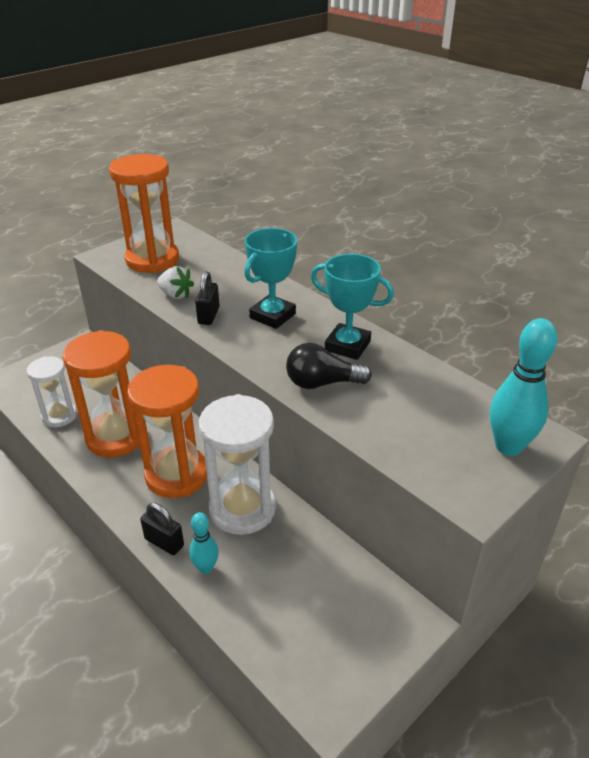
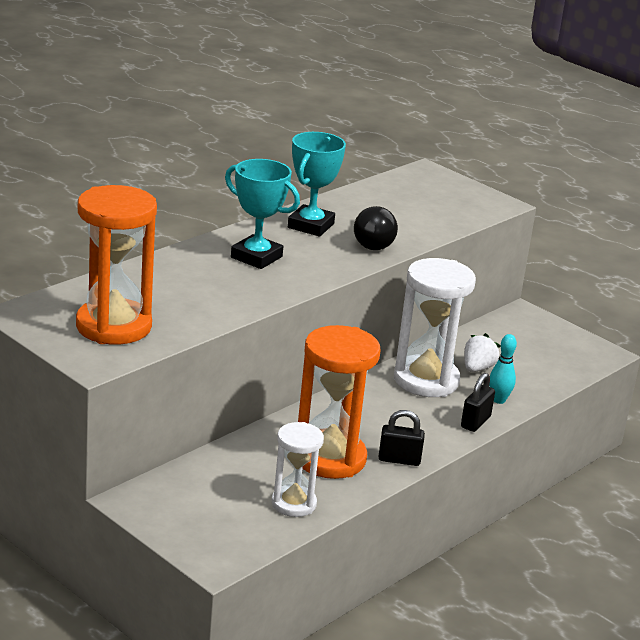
camera: 95 degrees left, 10 degrees down
(175, 295) = (208, 310): white strawberry -> white strawberry (477, 368)
(177, 475) = (386, 417): orange hourglass -> none
(208, 316) = (256, 291): black padlock -> black padlock (399, 460)
(508, 446) = (440, 183): turquoise bowling pin -> none

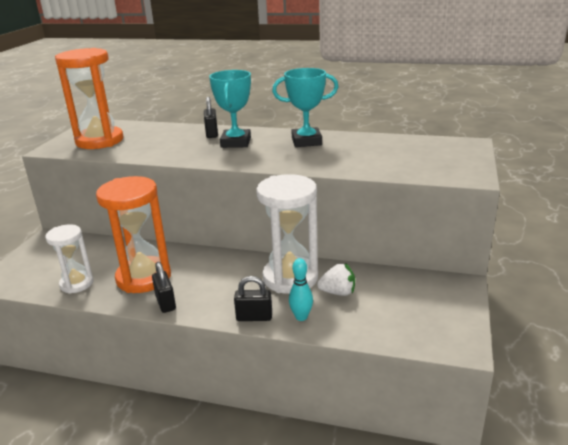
camera: 65 degrees right, 0 degrees up
(201, 259) = (212, 133): none -> black padlock
(371, 242) = (314, 160): black light bulb -> none

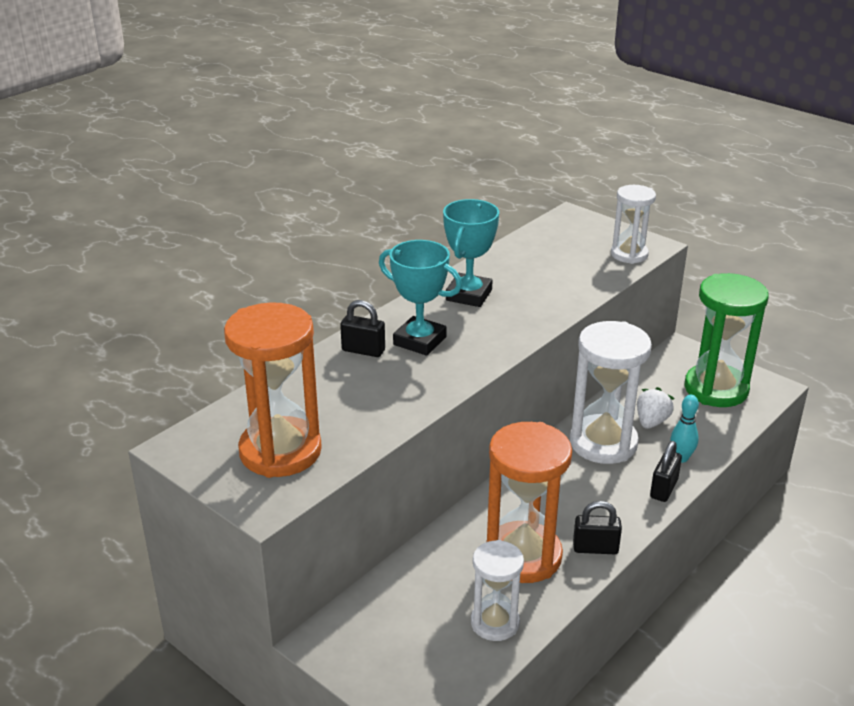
camera: 65 degrees left, 5 degrees up
(420, 314) = (716, 389): none -> green hourglass
(440, 172) = (629, 254): none -> white hourglass

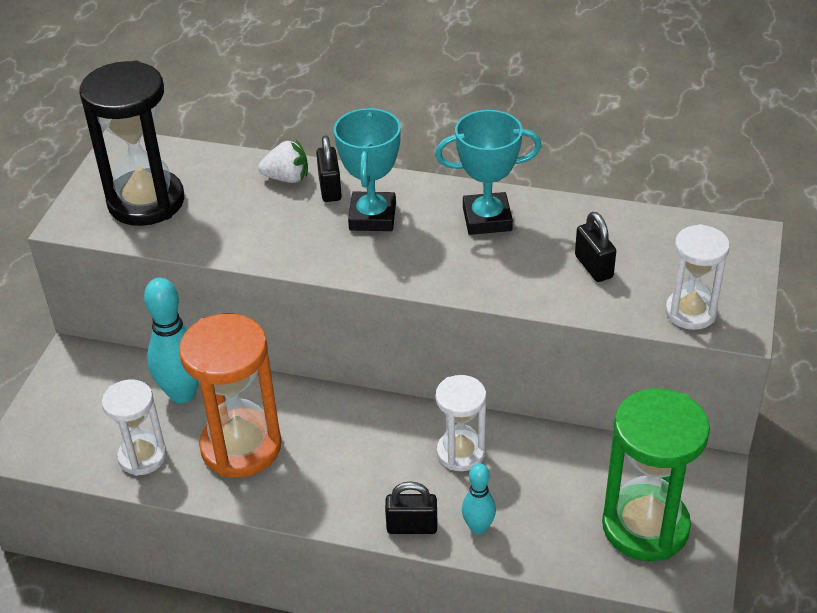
camera: 65 degrees right, 10 degrees up
(280, 451) = (146, 202): orange hourglass -> black hourglass
(431, 575) = (182, 393): none -> turquoise bowling pin
(595, 548) = (282, 497): black padlock -> black padlock (593, 267)
(603, 443) = (461, 453): white hourglass -> white hourglass, size x0.59
(651, 422) = (530, 483): white strawberry -> white strawberry (287, 178)

